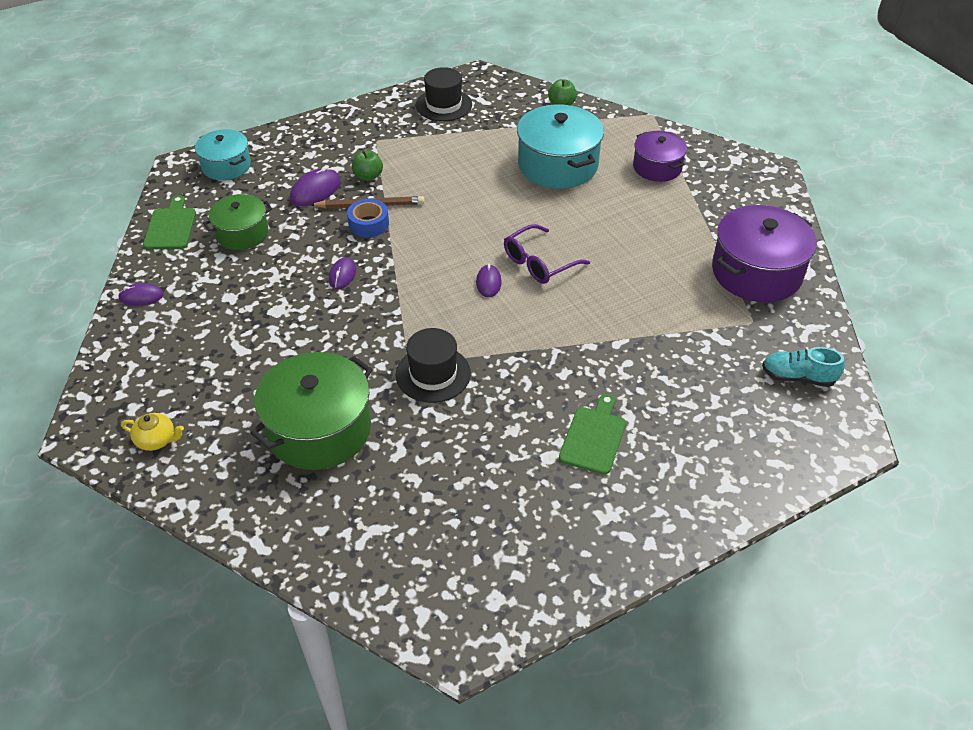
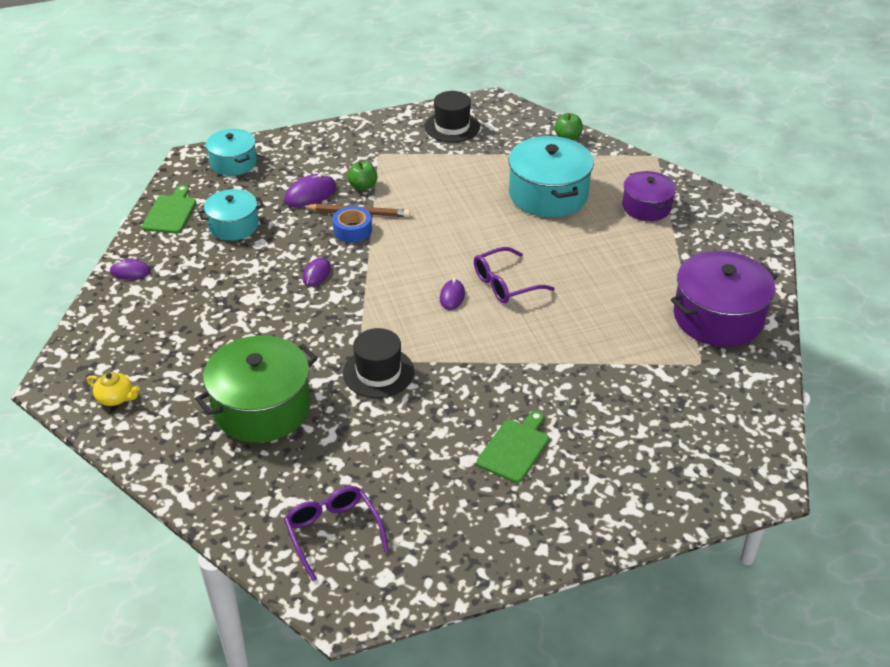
camera: 10 degrees right, 5 degrees down
(242, 233) = (233, 226): green pot -> turquoise pot
(429, 559) = (333, 533): none -> purple glasses
(798, 377) = (730, 420): turquoise shoe -> none

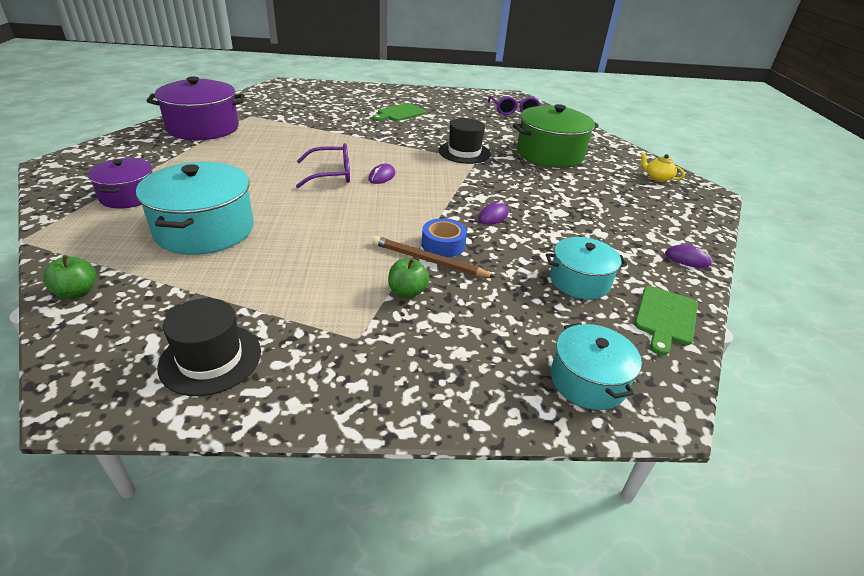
camera: 165 degrees left, 5 degrees down
(310, 194) = (479, 298): purple mouse -> none

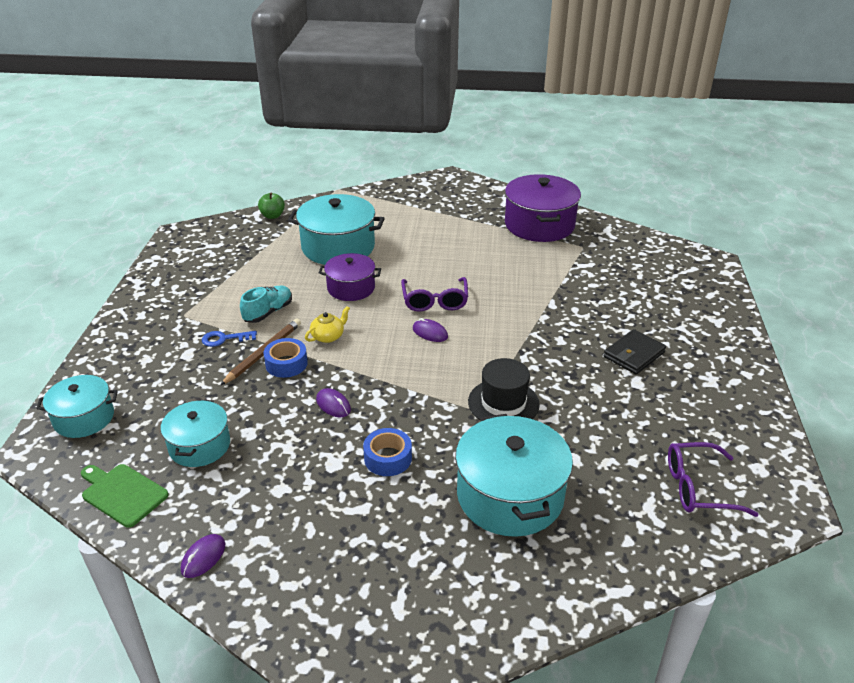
camera: 100 degrees right, 0 degrees up
(129, 196) = (395, 212): purple pot -> purple pot (351, 288)
(210, 359) = (191, 264): black hat -> none
(350, 266) = (268, 312): none -> turquoise shoe
(400, 113) = (634, 355): green cutting board -> black wallet
(407, 292) = (224, 339): green apple -> blue key
(541, 191) = (388, 458): none -> blue tape
(550, 154) = (510, 495): green pot -> turquoise pot
(657, 178) = (428, 621): yellow teapot -> yellow teapot (328, 336)

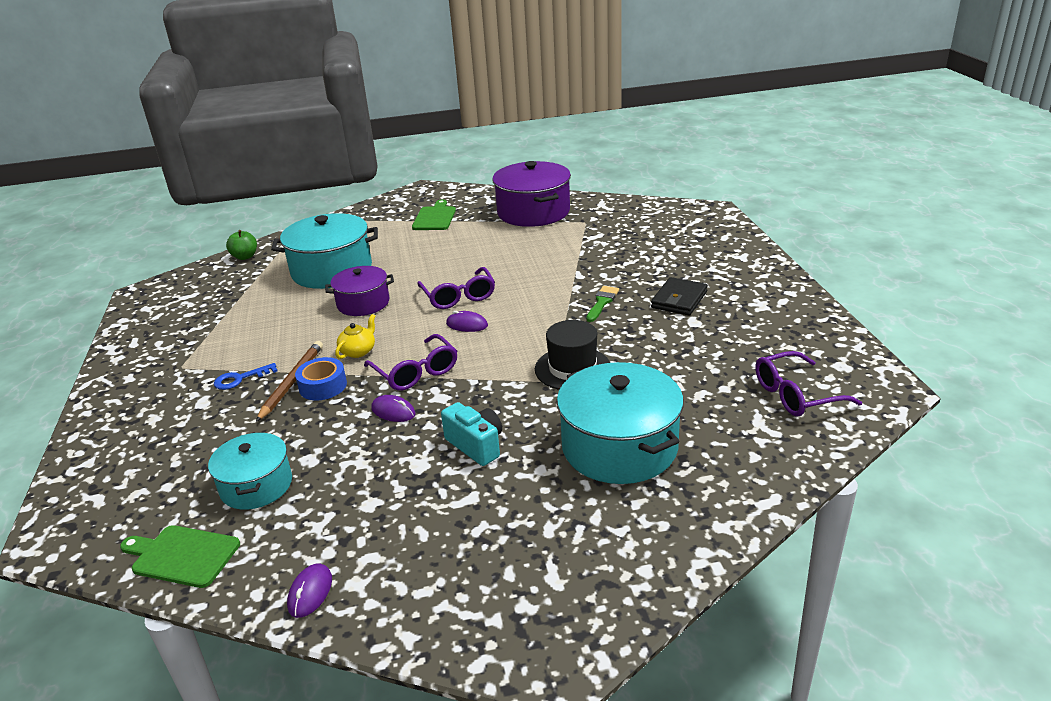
camera: 15 degrees left, 5 degrees down
(84, 418) = (100, 493): turquoise pot -> none
(268, 312) = (280, 344): turquoise shoe -> none
(367, 370) = (415, 372): none -> purple glasses
(388, 458) = (476, 445): blue tape -> turquoise camera
(448, 211) = (434, 217): none -> green cutting board
(560, 339) = (602, 302): none -> green brush

